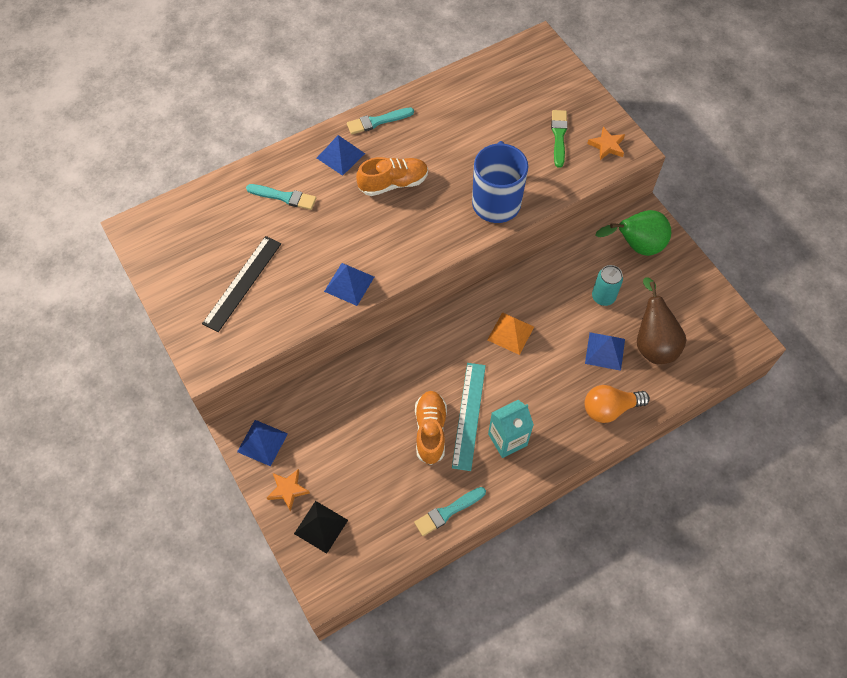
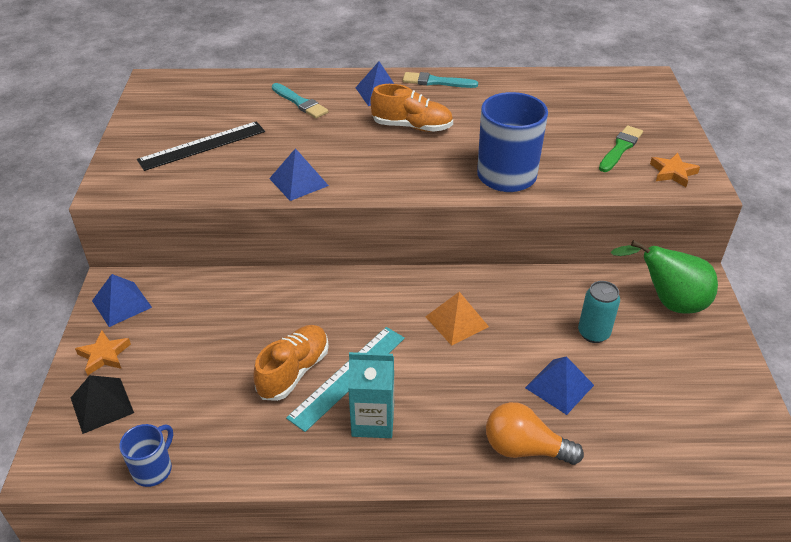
camera: 30 degrees right, 20 degrees down
(395, 550) = (153, 469): none -> blue mug
(448, 512) = (244, 461): turquoise brush -> none
(653, 343) = (629, 405): brown pear -> none

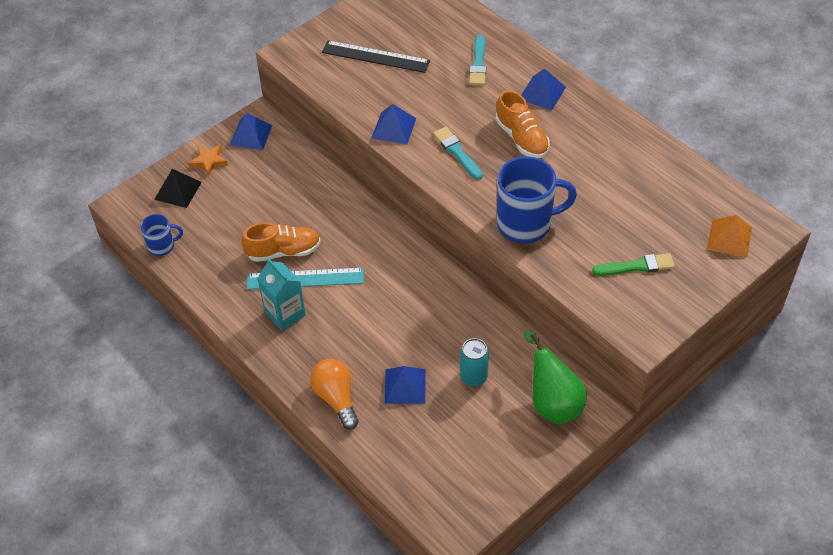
camera: 50 degrees right, 10 degrees up
(436, 82) = (596, 112): turquoise brush -> turquoise brush (457, 152)
(456, 321) = (406, 299): orange pyramid -> orange pyramid (729, 238)
(673, 173) = (640, 313): orange star -> none

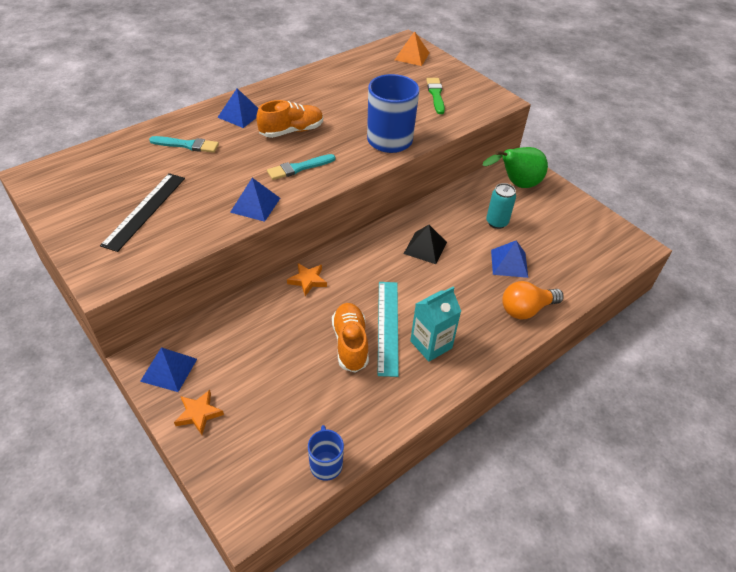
camera: 90 degrees left, 5 degrees down
(178, 190) = (238, 448): black pyramid -> black pyramid (425, 247)
(360, 211) = (307, 280): none -> orange star

